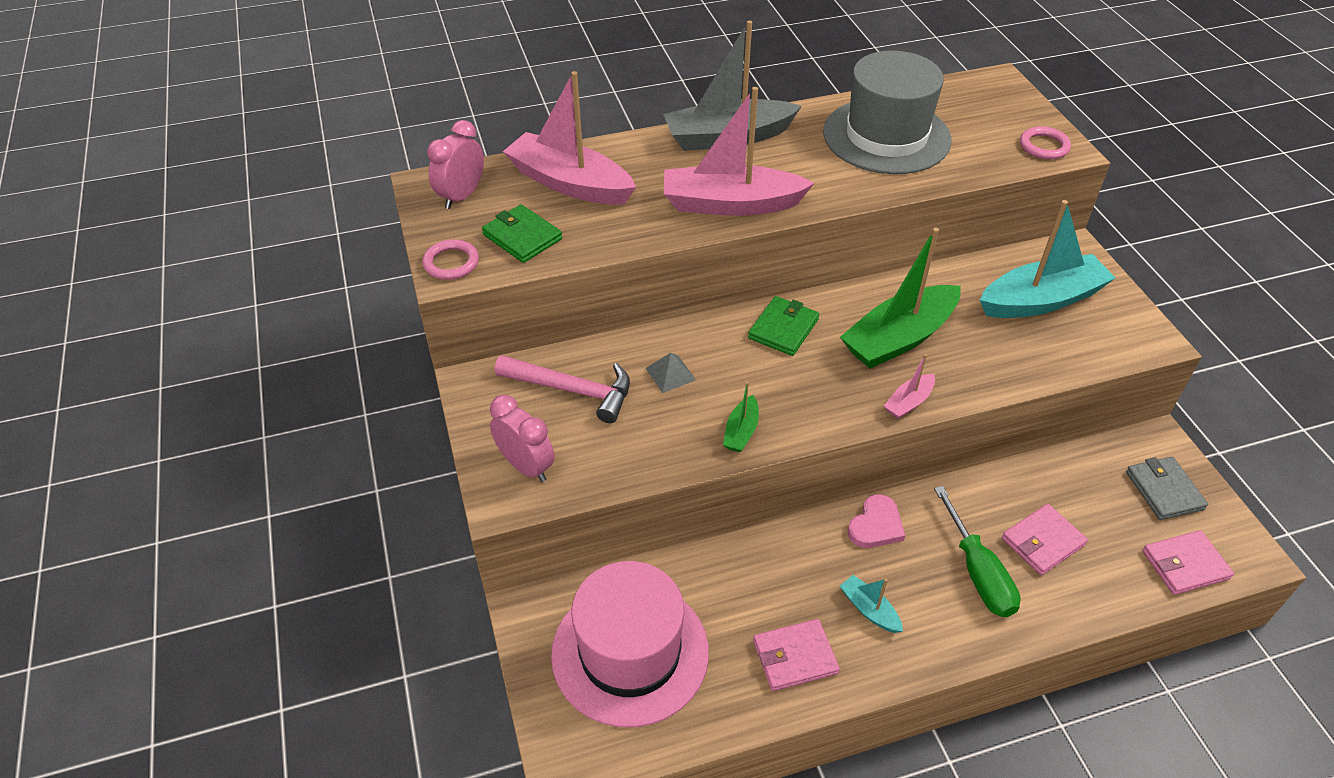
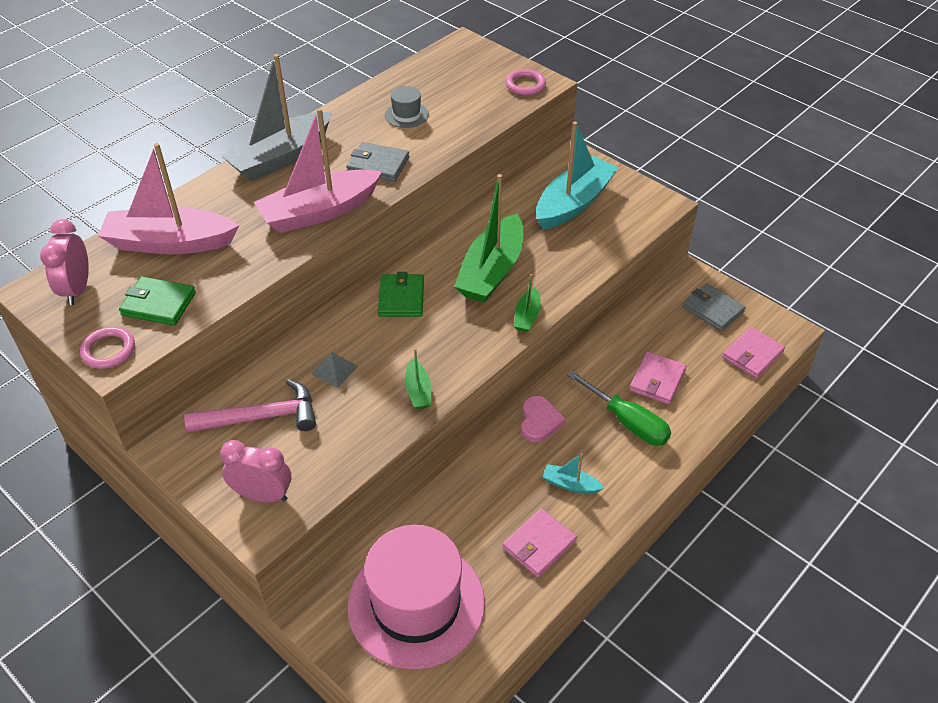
camera: 30 degrees left, 0 degrees up
(822, 177) = (378, 165): none -> grey wallet
(886, 136) = (406, 115): grey hat -> grey hat, size x0.41
(908, 402) = (527, 316): pink boat -> green boat

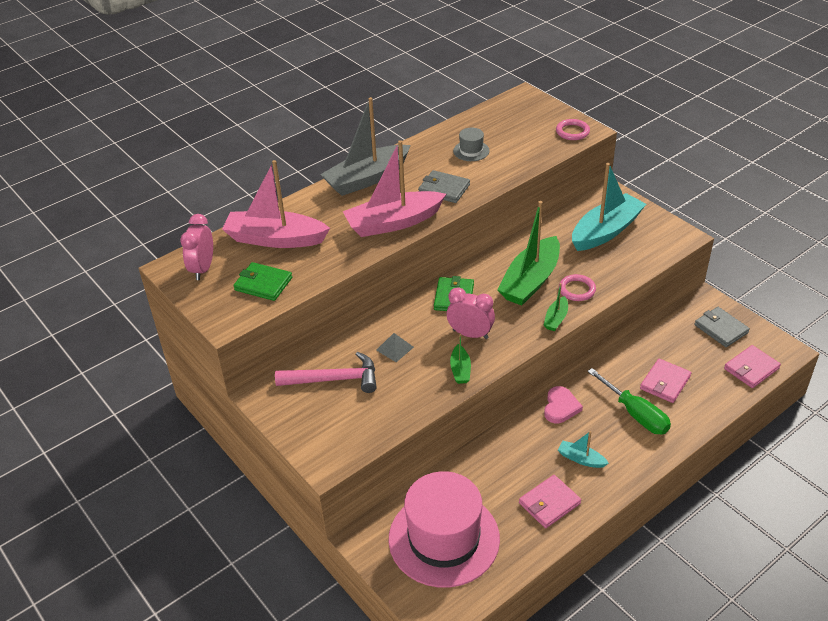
camera: 10 degrees right, 5 degrees down
(108, 350) = (223, 315): pink ring -> pink ring (577, 290)
(262, 495) = (330, 437): pink clock -> pink clock (470, 334)

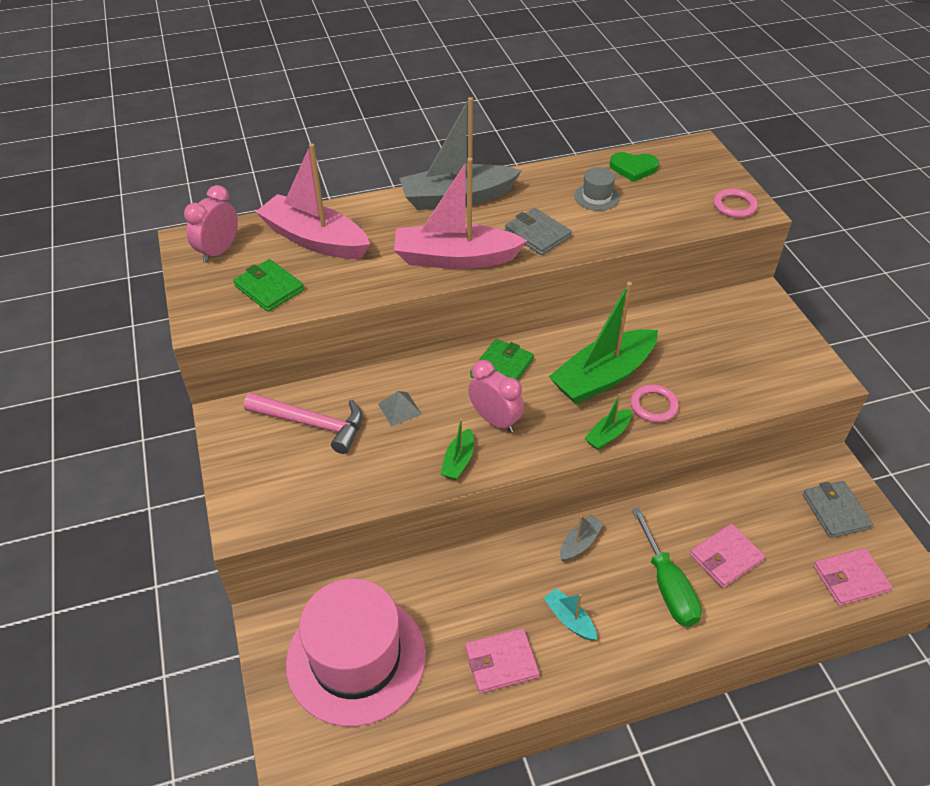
camera: 20 degrees right, 5 degrees up
(485, 123) = (633, 168): none -> green heart
(560, 407) = (579, 543): pink heart -> grey boat
(606, 231) = (730, 342): turquoise boat -> none

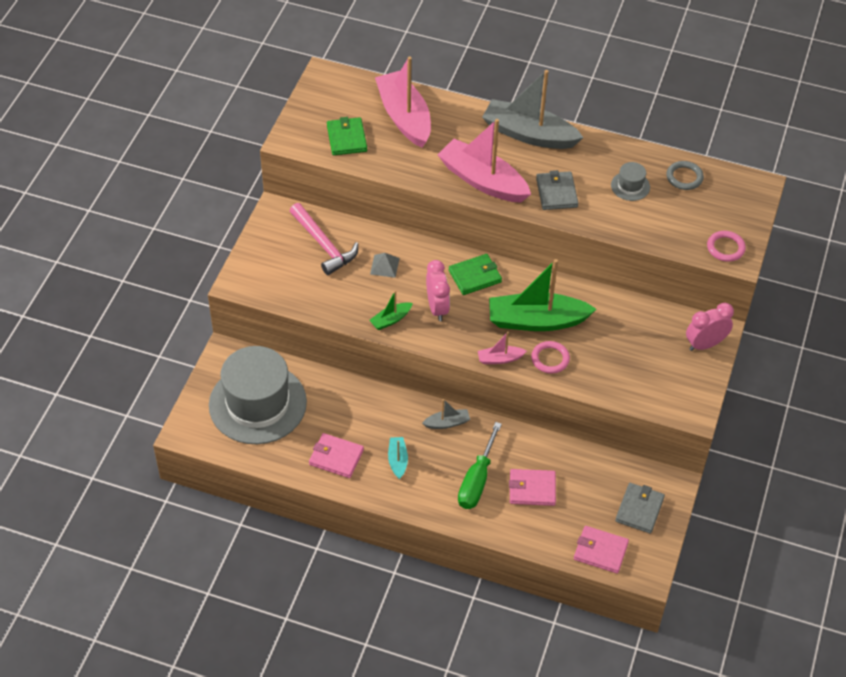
camera: 35 degrees right, 5 degrees up
(219, 251) = (337, 94): pink clock -> pink clock (705, 344)
(356, 658) = (257, 403): pink hat -> grey hat
(608, 435) = (500, 359): green boat -> pink boat
(633, 168) = (684, 177): green heart -> grey ring

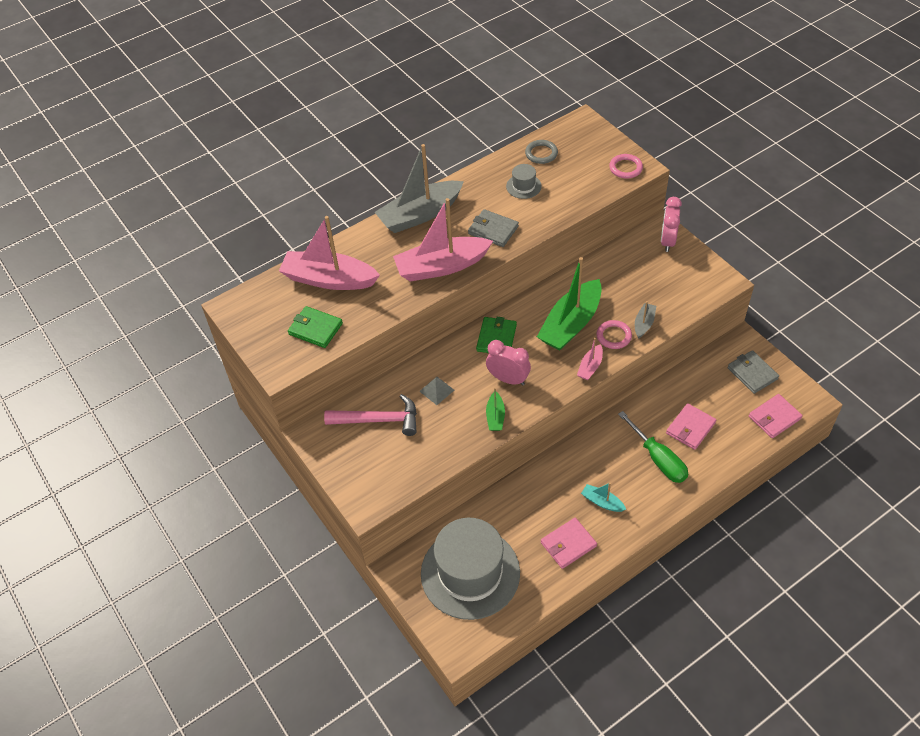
camera: 50 degrees left, 0 degrees up
(447, 423) = (589, 448): grey boat -> grey boat (644, 324)

